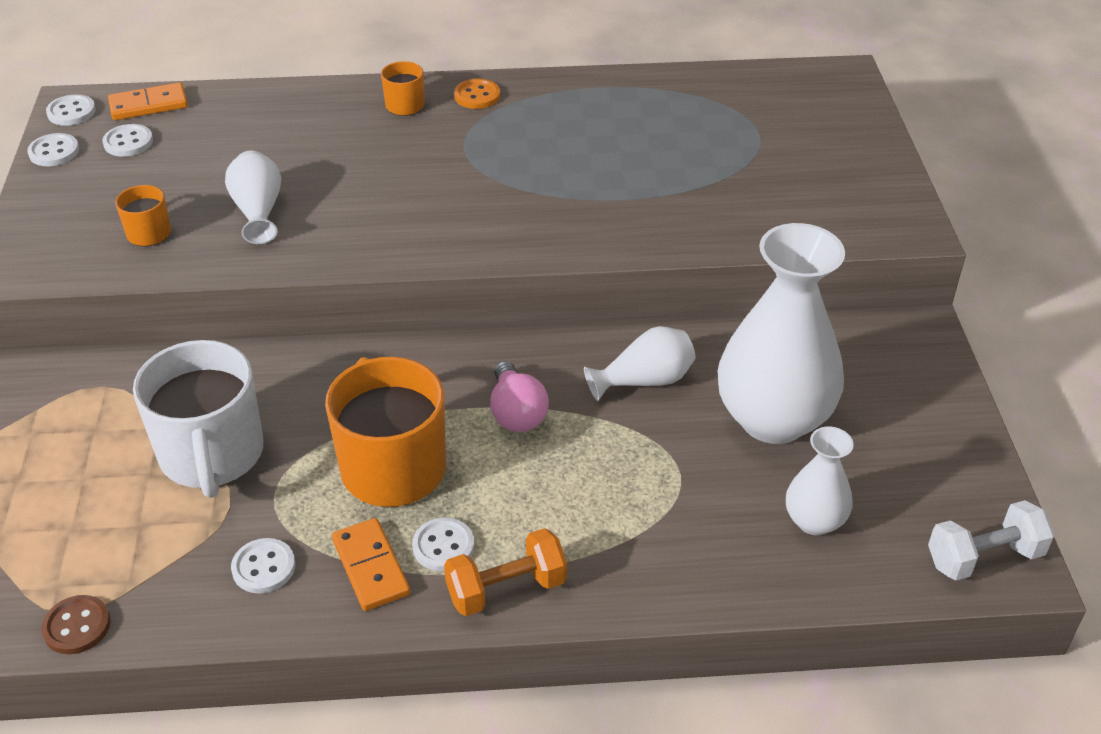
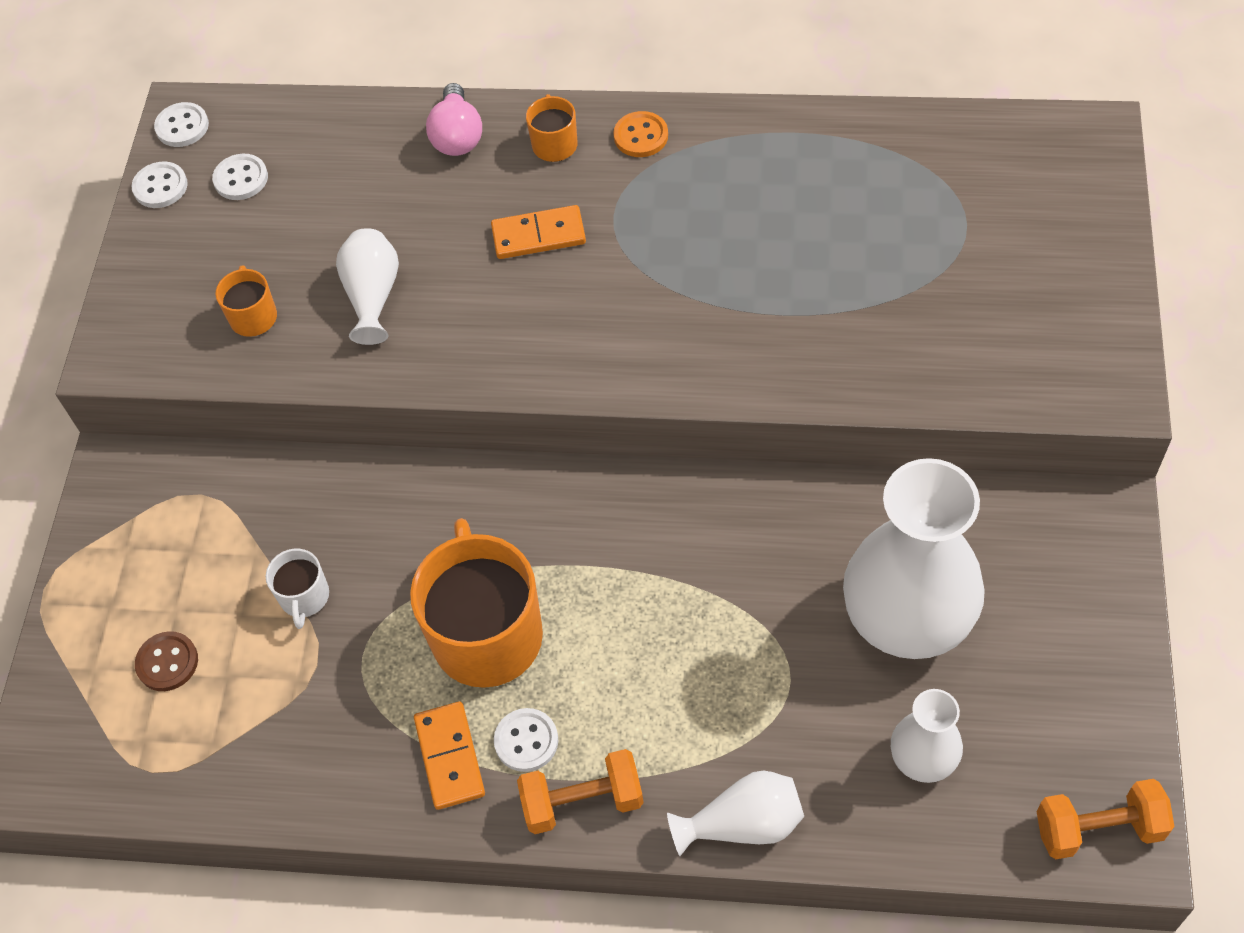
camera: 15 degrees right, 15 degrees up
(77, 626) = (159, 790): brown button -> brown button (167, 662)
(148, 105) = (267, 122): orange domino -> orange domino (538, 235)
(212, 455) = (304, 597): white mug -> white mug, size x0.47
(264, 567) = (343, 744): white button -> none
(516, 413) = (627, 578): pink light bulb -> pink light bulb (457, 136)
(644, 381) = (774, 550): white vase -> white vase (743, 824)
(984, 557) = (1098, 828): white dumbbell -> orange dumbbell

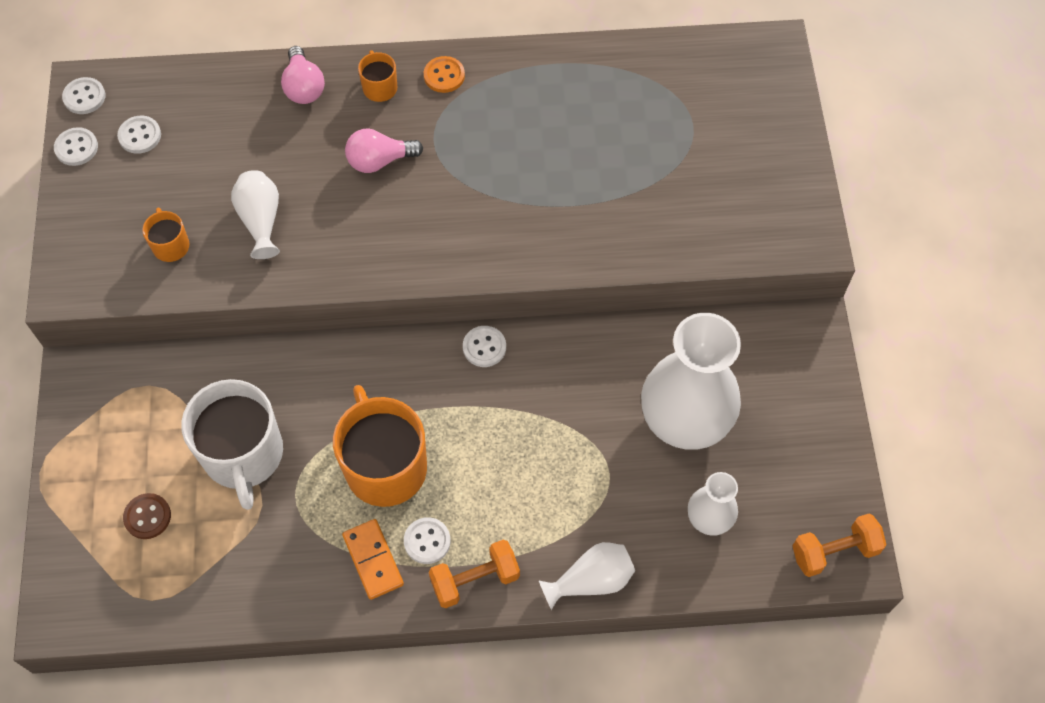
camera: 15 degrees left, 5 degrees up
(304, 597) = (243, 455): white mug -> white mug, size x2.14
(538, 235) = (379, 161): orange domino -> pink light bulb
(645, 492) = (484, 347): none -> white button

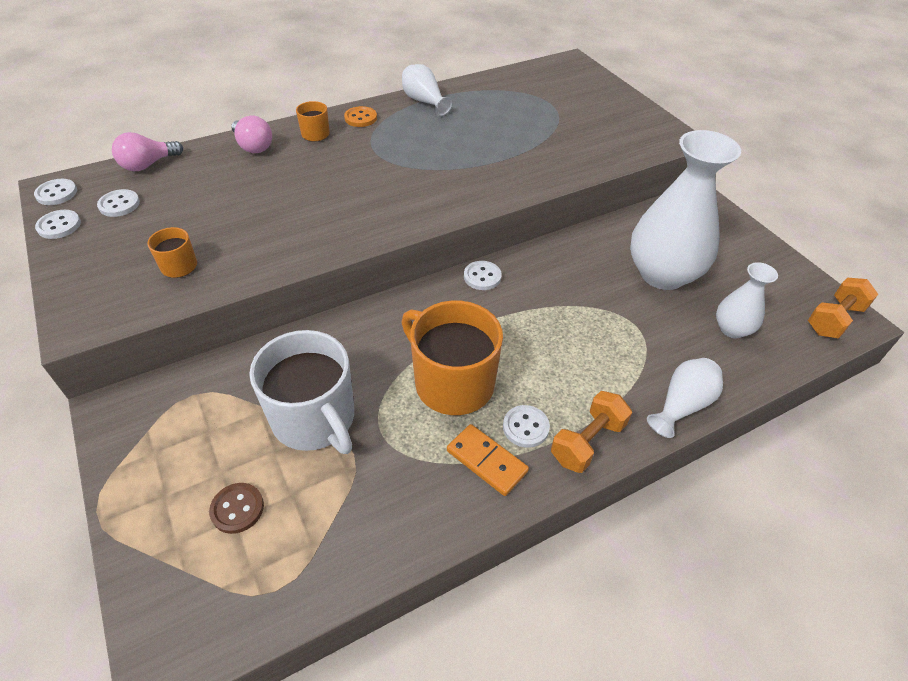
camera: 25 degrees left, 15 degrees down
(261, 220) = (256, 229): white vase -> white vase (424, 102)
(379, 161) = (338, 171): pink light bulb -> pink light bulb (148, 165)

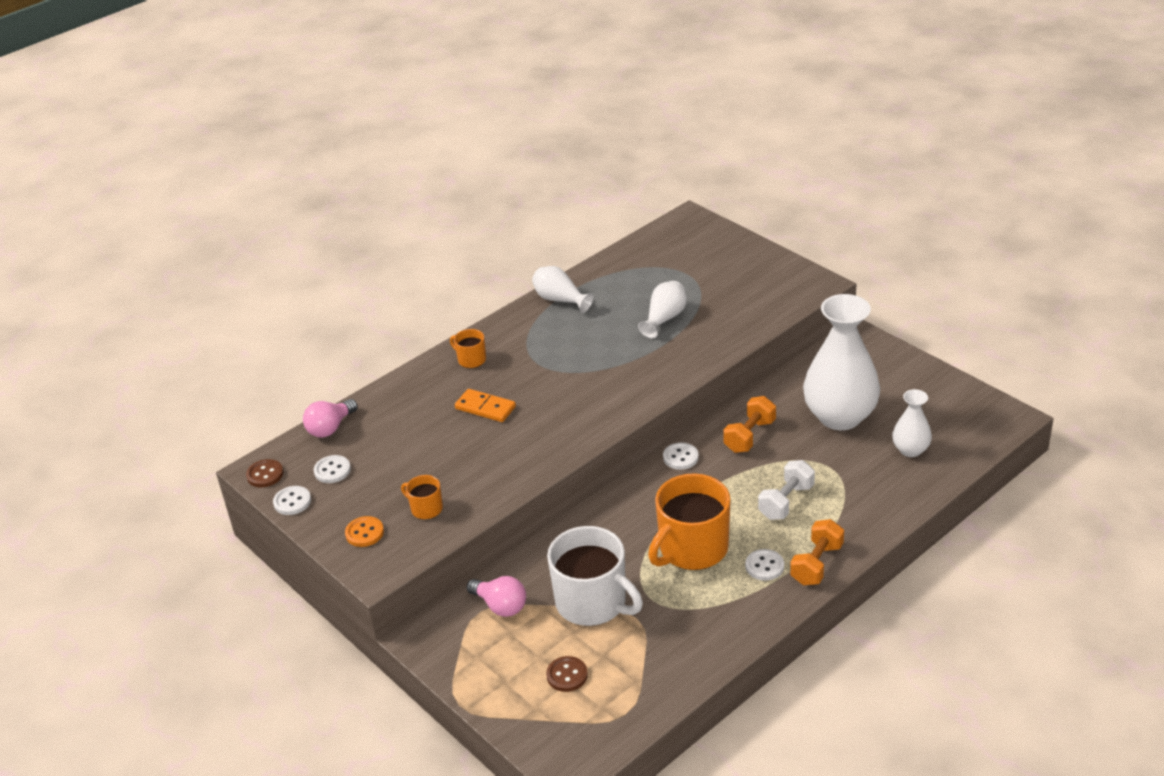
camera: 10 degrees left, 10 degrees down
(56, 193) = (265, 475): white button -> brown button
(253, 146) = (419, 386): pink light bulb -> pink light bulb (500, 606)
(360, 118) = (506, 332): orange button -> orange button (364, 533)
(452, 383) = (692, 549): orange mug -> orange mug turned 75 degrees counterclockwise
(487, 461) = (743, 597): orange domino -> orange domino (485, 408)
(576, 354) = (786, 502): none -> white dumbbell
(682, 405) = (883, 519): white vase -> white vase (664, 319)
(834, 319) = (994, 421): orange dumbbell -> orange dumbbell (749, 436)

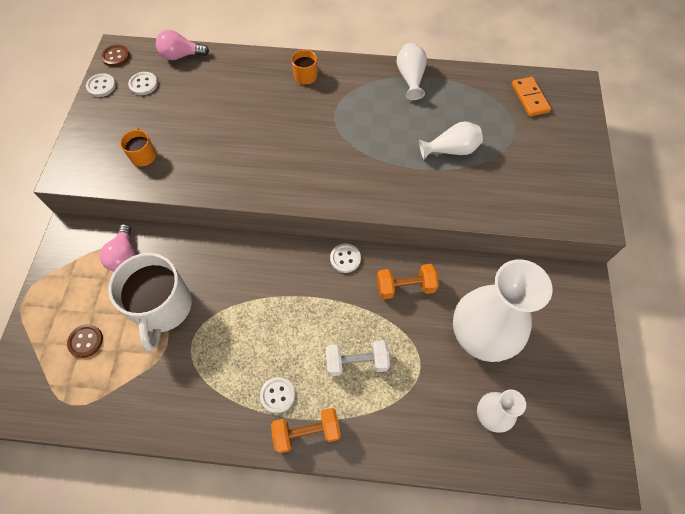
camera: 45 degrees right, 25 degrees up
(364, 533) = (98, 141): orange button -> none
(485, 408) = (265, 117): orange domino -> orange domino (530, 98)
(692, 549) = (259, 332): orange mug -> none

